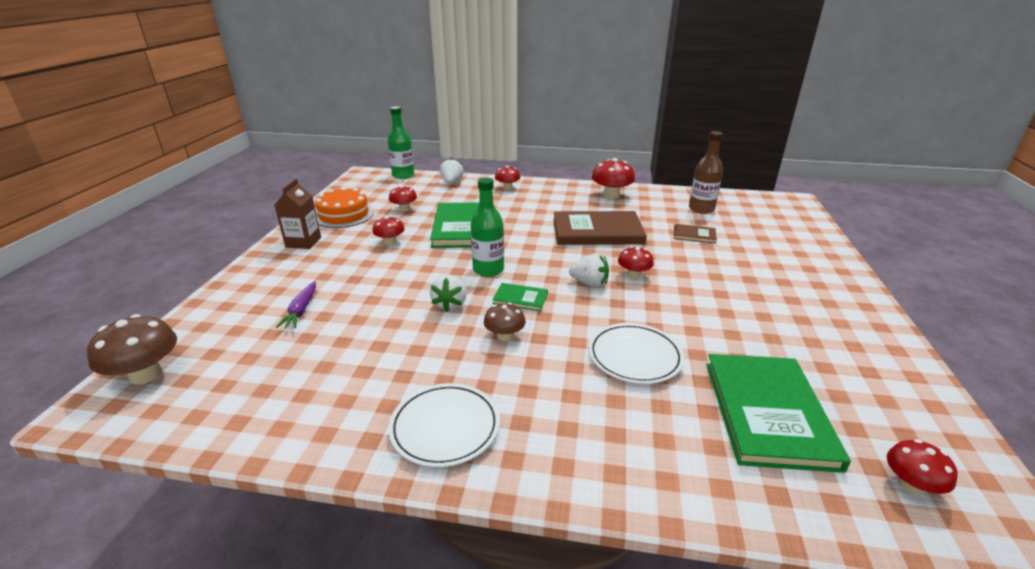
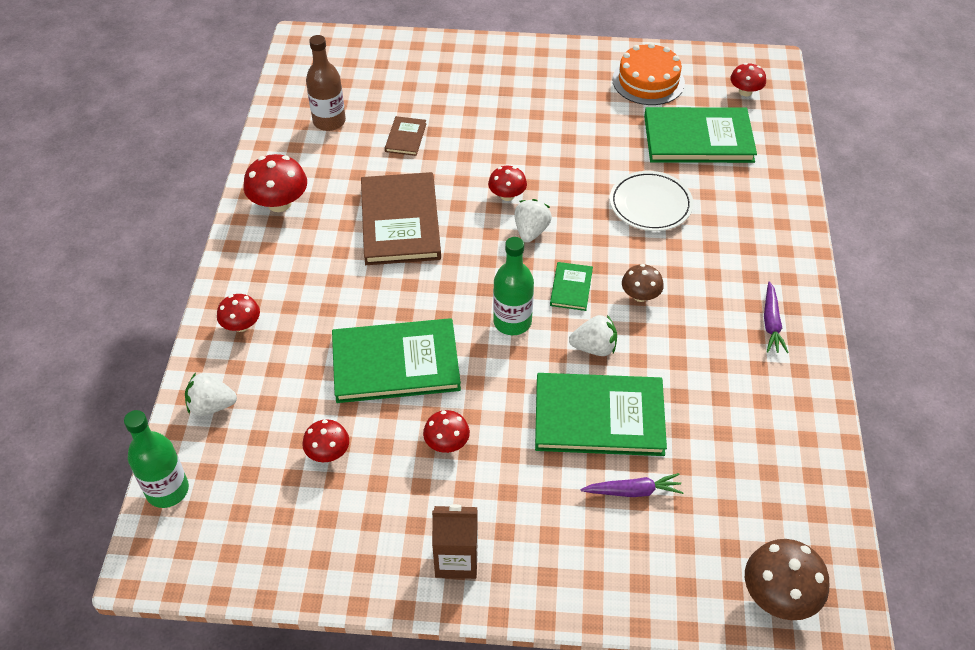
camera: 95 degrees left, 20 degrees up
(343, 215) = (352, 535): orange cake -> orange cake (648, 81)
(378, 301) = (599, 417): none -> green book
(445, 427) = (771, 323): white plate -> purple carrot

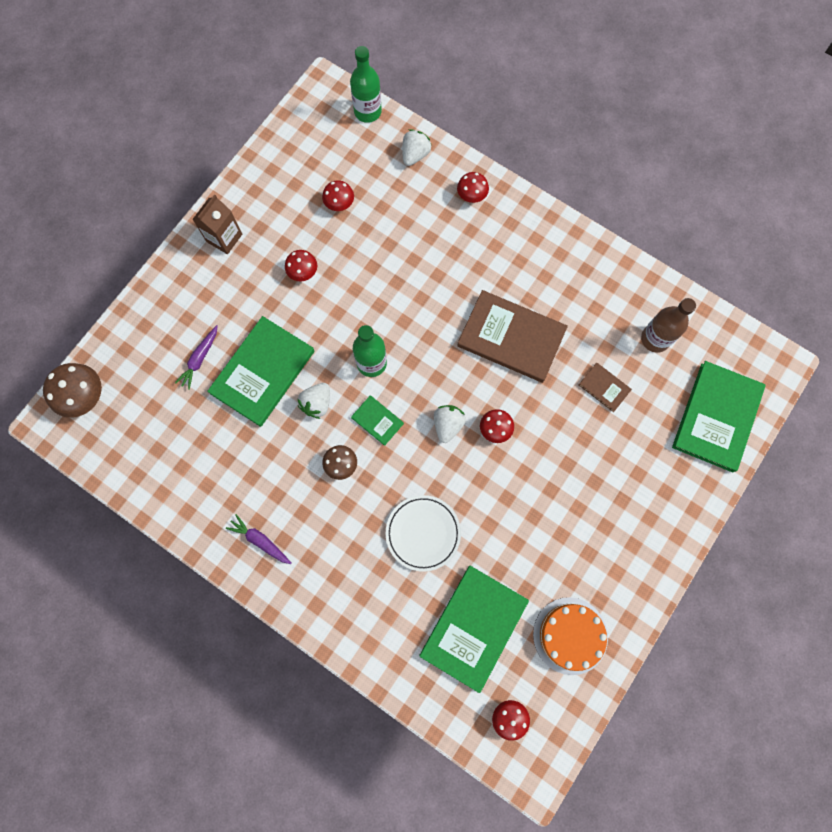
camera: 120 degrees right, 25 degrees up
(279, 203) = (578, 264): red mushroom -> none
(395, 363) = (382, 272): green book -> green book (716, 417)
(531, 231) = (448, 425): white strawberry -> white strawberry turned 120 degrees counterclockwise

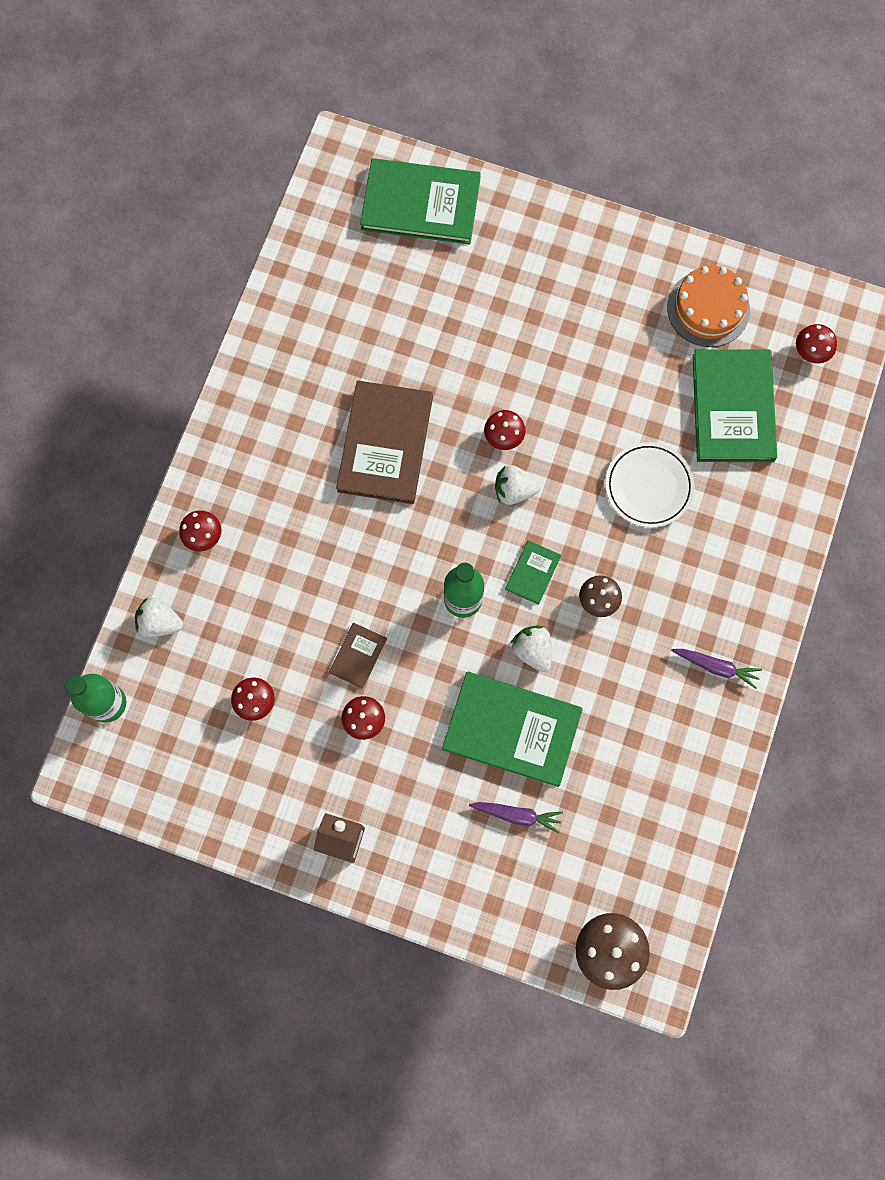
camera: 105 degrees left, 0 degrees up
(260, 541) = (715, 667): purple carrot -> purple carrot turned 90 degrees counterclockwise
(317, 403) = (532, 650): white strawberry -> white strawberry turned 135 degrees counterclockwise
(473, 627) = (732, 407): green book -> green book turned 75 degrees clockwise
(604, 387) = (419, 328): brown book -> brown book (358, 656)
(655, 339) = (343, 284): brown bottle -> none

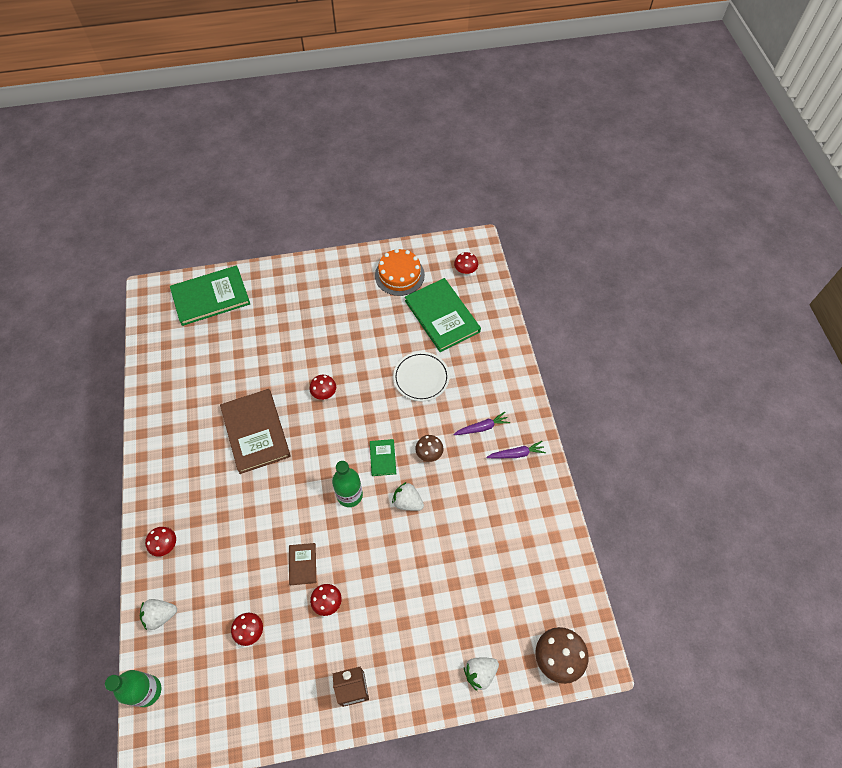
camera: 30 degrees left, 15 degrees down
(512, 729) = (421, 555): green book -> none
(514, 490) = (346, 418): white strawberry -> white strawberry (480, 673)
(517, 815) = (454, 606): purple carrot -> purple carrot (481, 427)

